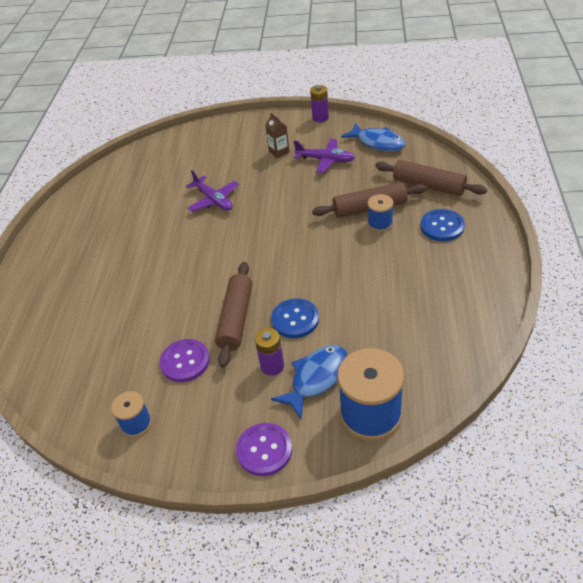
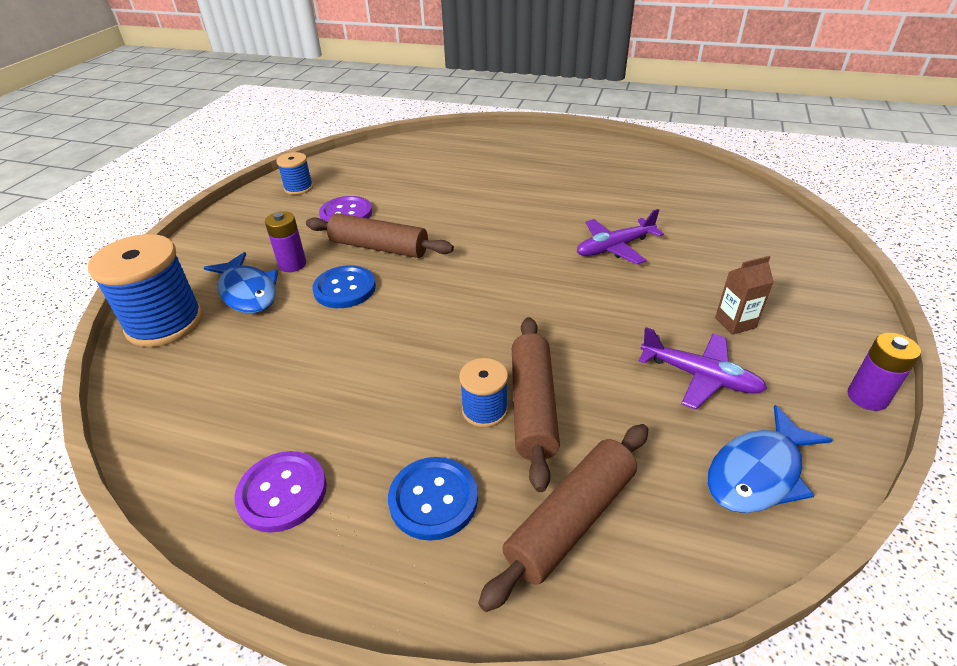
camera: 100 degrees right, 5 degrees down
(264, 450) = (201, 249): purple button -> purple button (282, 492)
(325, 160) = (699, 376): purple plane -> purple plane turned 90 degrees counterclockwise

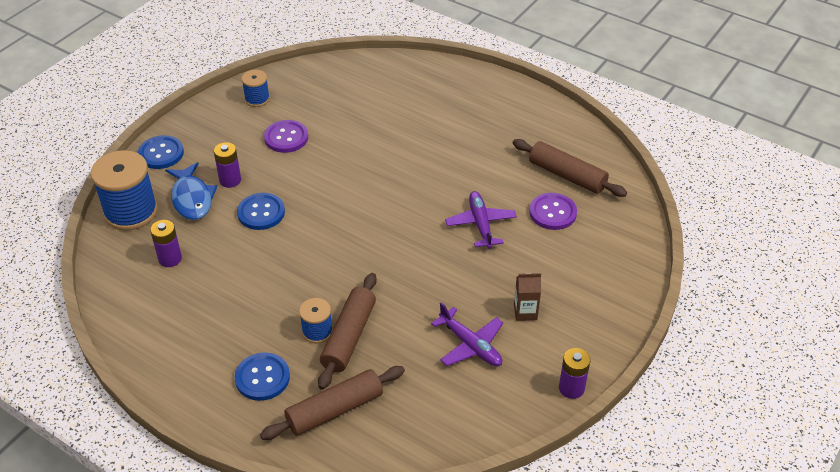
camera: 15 degrees right, 5 degrees up
(194, 255) = (161, 153): none -> blue button
(234, 366) = (170, 259): none -> purple battery
(282, 492) = (179, 351): purple button -> purple button (552, 212)
(379, 247) = (299, 179): brown rolling pin -> brown rolling pin (567, 176)
(615, 247) = (480, 224): purple plane -> purple plane turned 90 degrees clockwise
(758, 472) = (462, 414): blue fish -> none

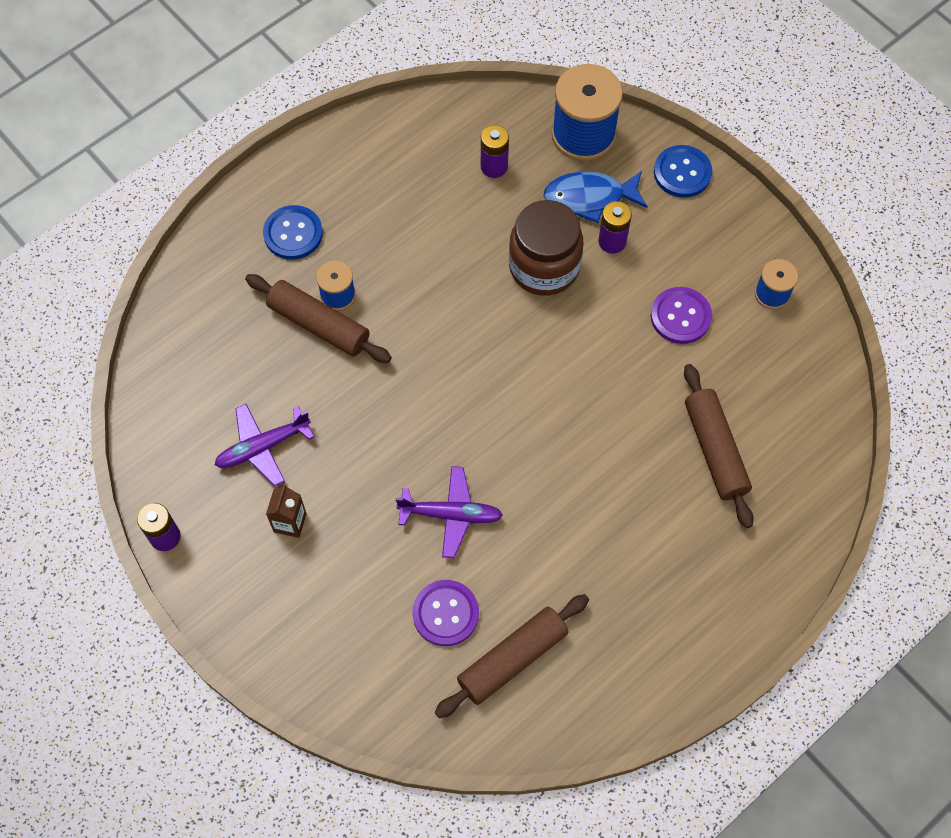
camera: 105 degrees right, 20 degrees up
(261, 212) = (544, 267): blue button -> brown jar
(335, 410) = (227, 293): brown rolling pin -> brown rolling pin (714, 450)

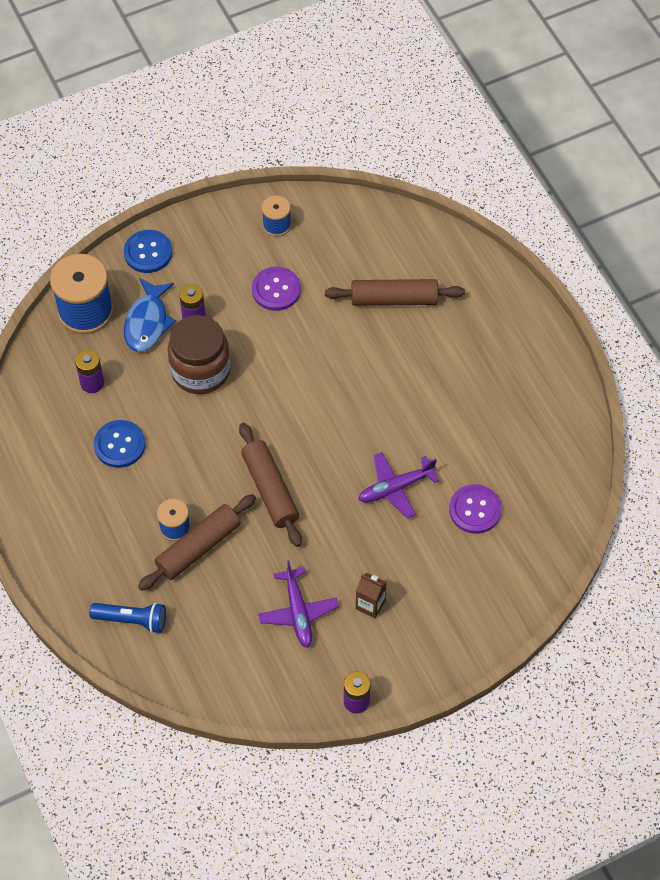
camera: 75 degrees left, 5 degrees down
(216, 284) = (132, 620): none -> blue flashlight
(293, 234) = (102, 550): blue button -> blue button (119, 445)
(450, 514) = (396, 488): purple plane -> purple plane turned 135 degrees counterclockwise
(512, 659) = (521, 473): brown rolling pin -> brown rolling pin (270, 489)

